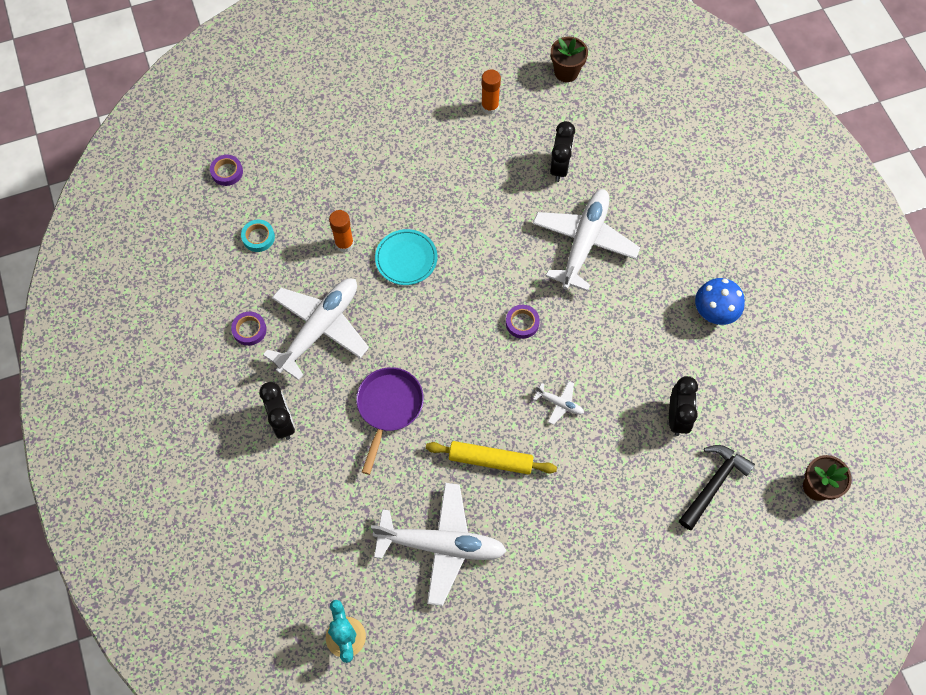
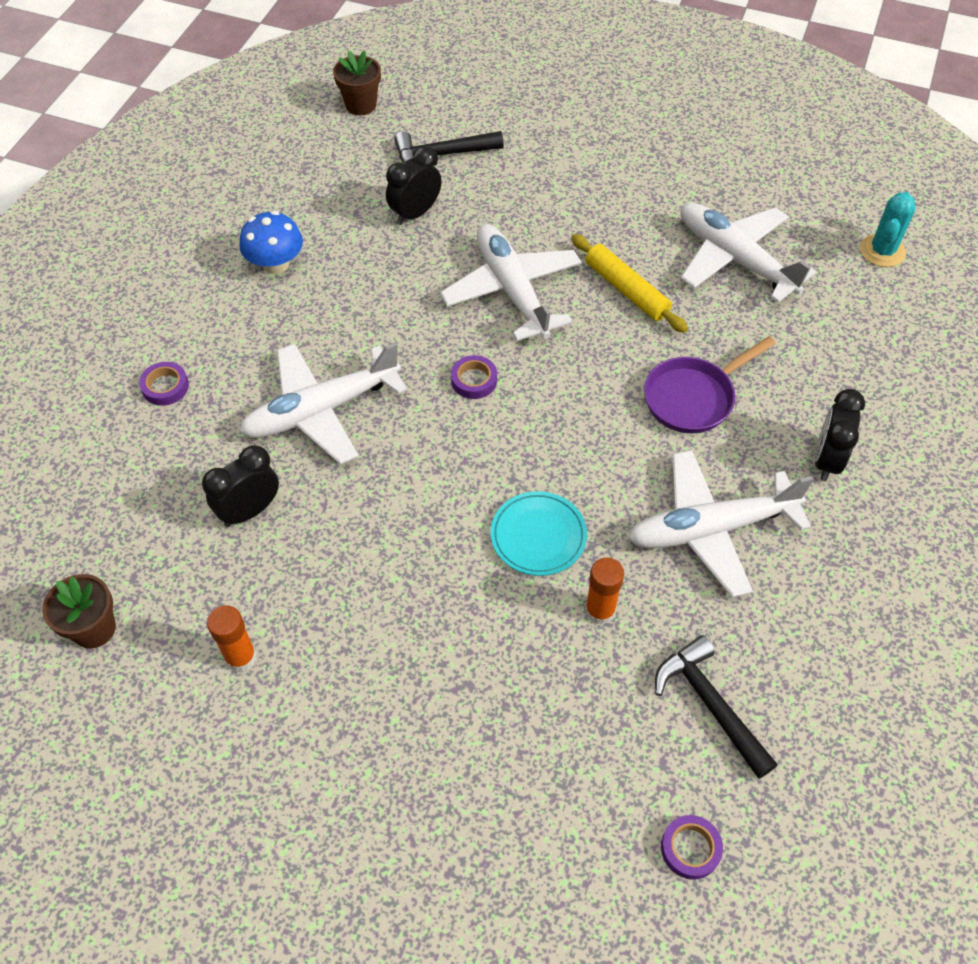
camera: 140 degrees left, 10 degrees down
(249, 330) = (802, 588): purple tape -> purple tape (165, 387)
(258, 237) = (710, 705): turquoise tape -> black hammer
(559, 403) = (512, 290): white plane -> white plane, size x2.37

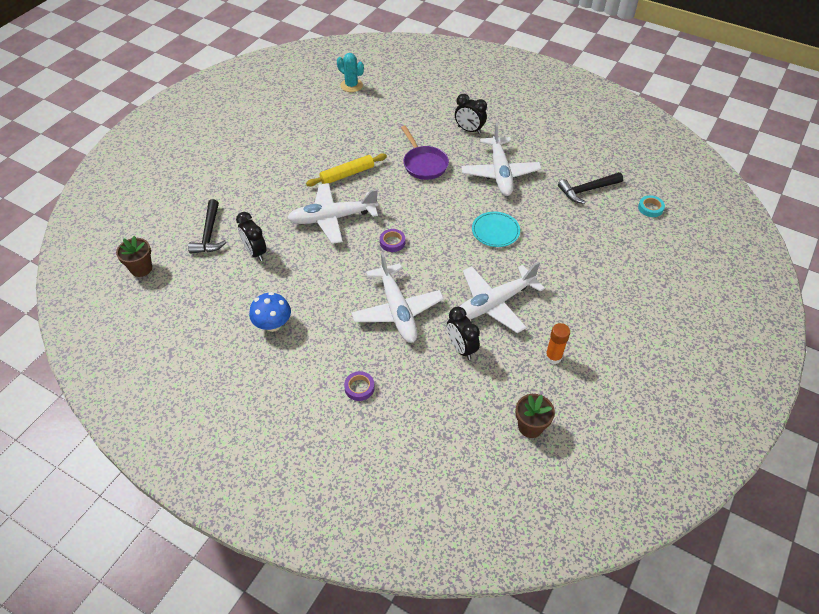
camera: 80 degrees left, 5 degrees down
(600, 611) = (539, 216): orange glue stick -> none
(690, 849) = (650, 208): purple tape -> turquoise tape
(734, 259) = (339, 133): white plane -> white plane (494, 304)

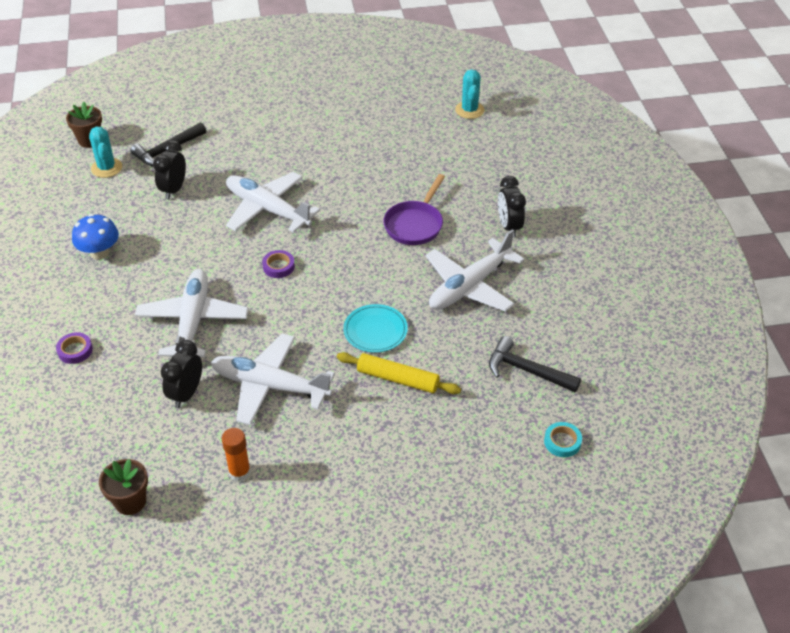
camera: 50 degrees right, 5 degrees down
(185, 275) = (106, 168): none -> turquoise cactus
(347, 174) = (337, 183): yellow rolling pin -> yellow rolling pin (397, 379)
(397, 310) = (192, 321): white plane -> white plane turned 150 degrees clockwise

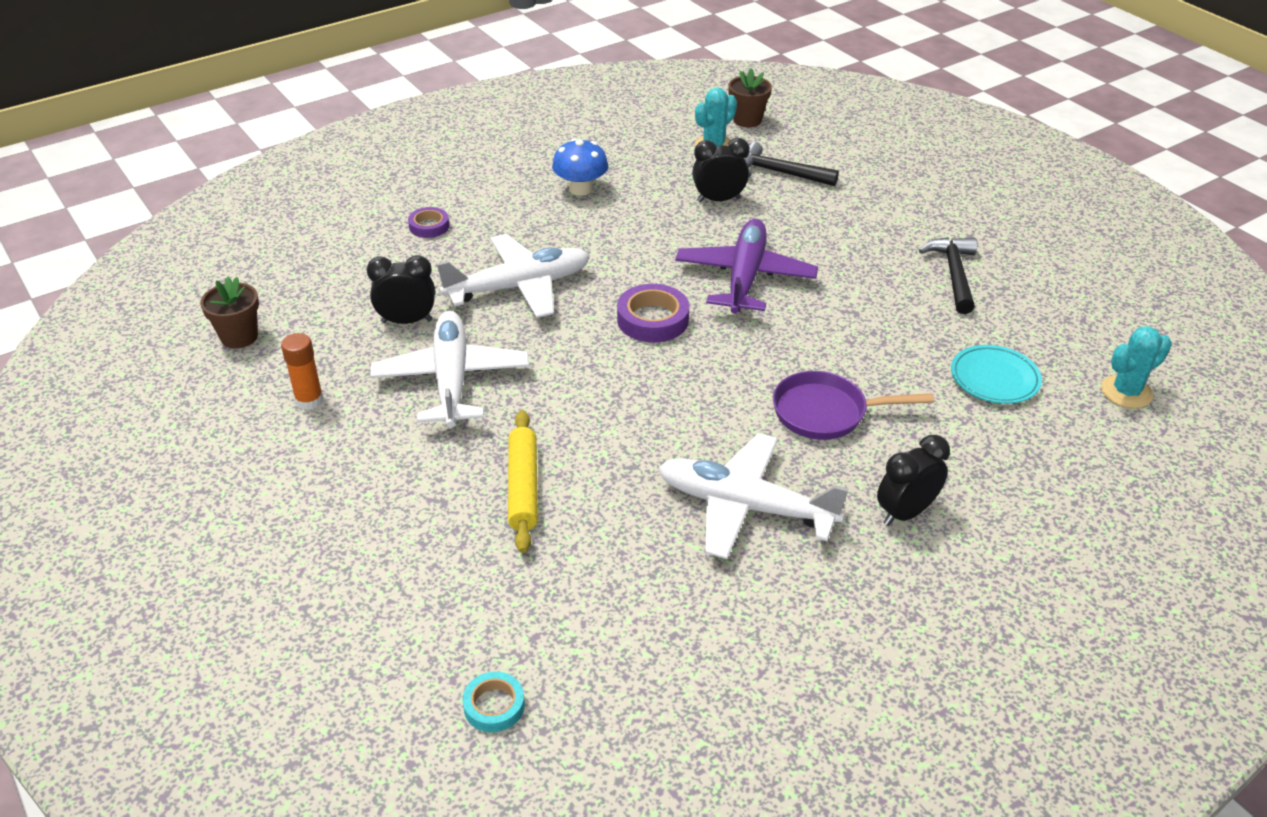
camera: 65 degrees right, 5 degrees down
(267, 209) = (745, 277): white plane -> purple plane
(278, 266) = (652, 319): purple tape -> purple tape, size x1.64
(375, 331) = (596, 439): turquoise plate -> turquoise plate (994, 378)
(527, 370) = (615, 621): black hammer -> black hammer (953, 274)

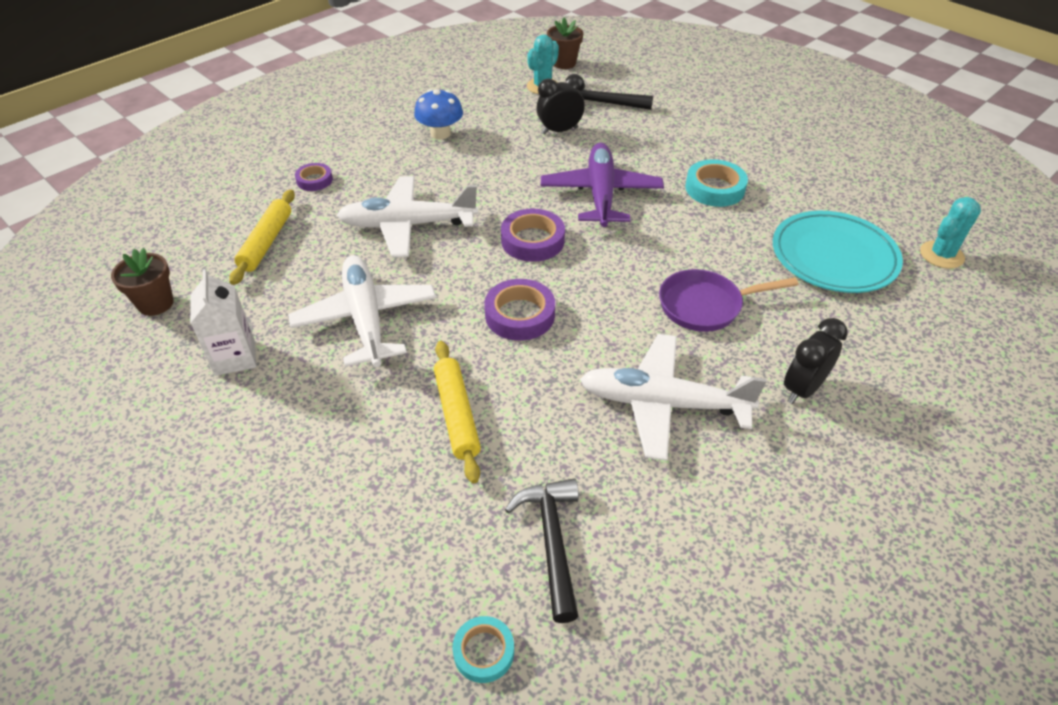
camera: 10 degrees left, 5 degrees up
(309, 400) = (235, 357): orange glue stick -> white carton
(364, 287) = (266, 242): none -> yellow rolling pin
(407, 321) = (312, 269): black clock -> none
(519, 287) = (407, 225): white plane -> white plane turned 150 degrees counterclockwise
(616, 396) = (520, 315): none -> purple tape
(880, 286) = (714, 188): none -> turquoise tape
(953, 274) = (770, 172): black hammer -> black hammer (552, 541)
(994, 378) = (833, 257): turquoise plate -> turquoise plate, size x1.64

